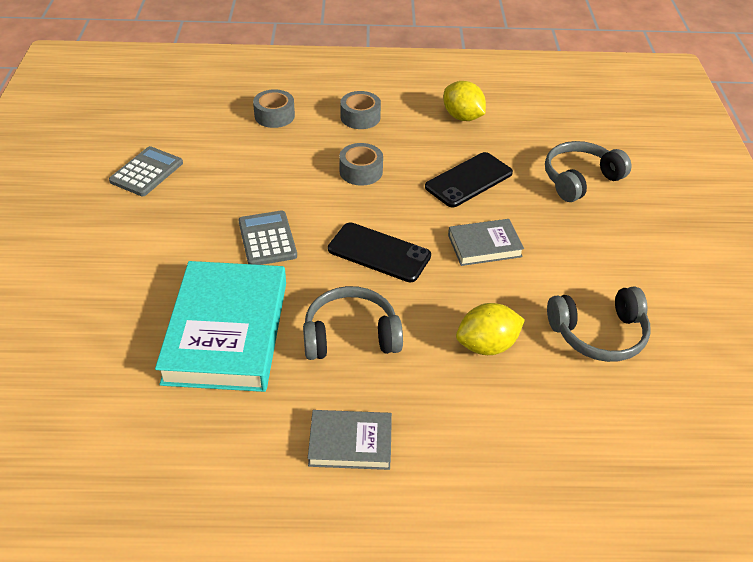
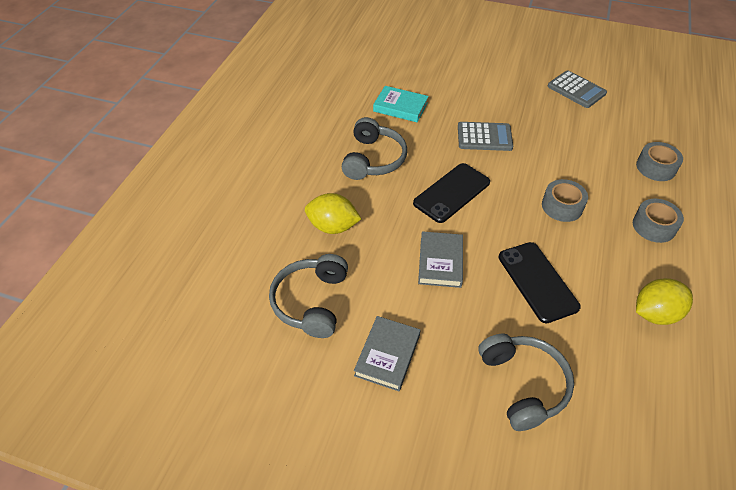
camera: 110 degrees right, 5 degrees up
(226, 331) = (400, 107): turquoise book -> turquoise book, size x0.50
(350, 443) = (291, 141): grey book -> grey book (387, 355)
(486, 345) = (333, 226): yellow lemon -> yellow lemon turned 75 degrees counterclockwise

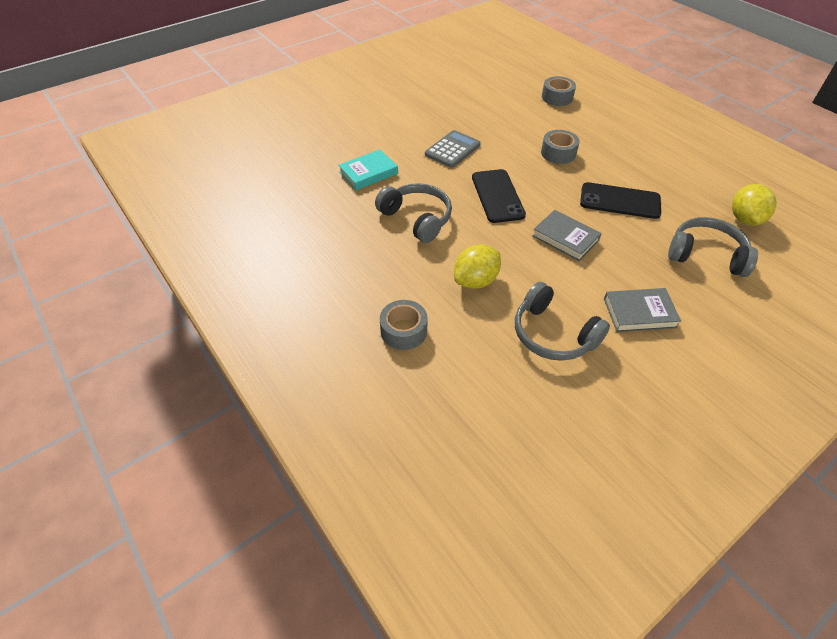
camera: 55 degrees left, 0 degrees up
(387, 355) = (639, 313): grey book -> grey book turned 60 degrees counterclockwise
(576, 90) = (448, 85): grey calculator -> none
(654, 226) = (608, 127): grey tape -> grey tape (403, 331)
(655, 313) = (681, 167): yellow lemon -> yellow lemon (745, 219)

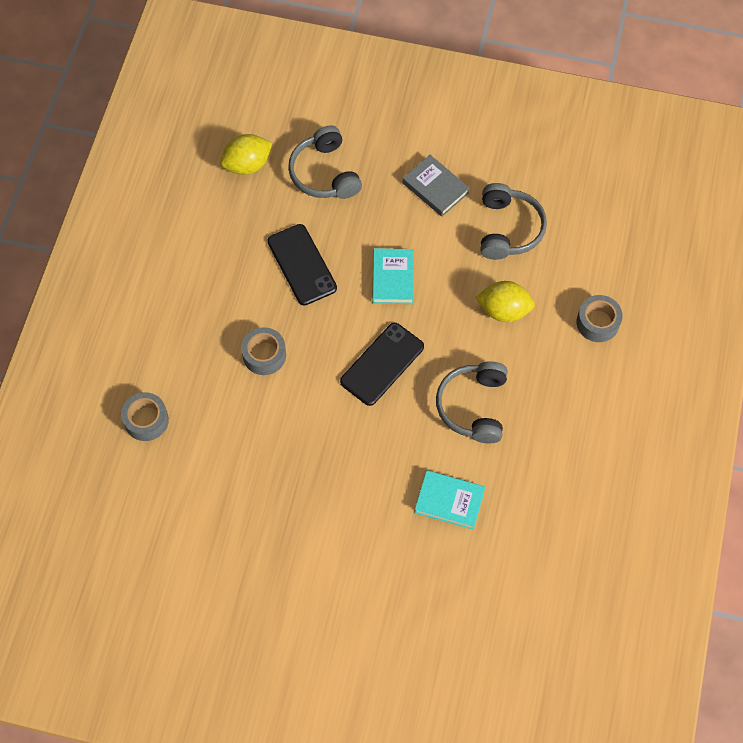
camera: 130 degrees left, 15 degrees up
(452, 149) = (342, 454): grey calculator -> none
(565, 238) = (393, 278): grey book -> turquoise book

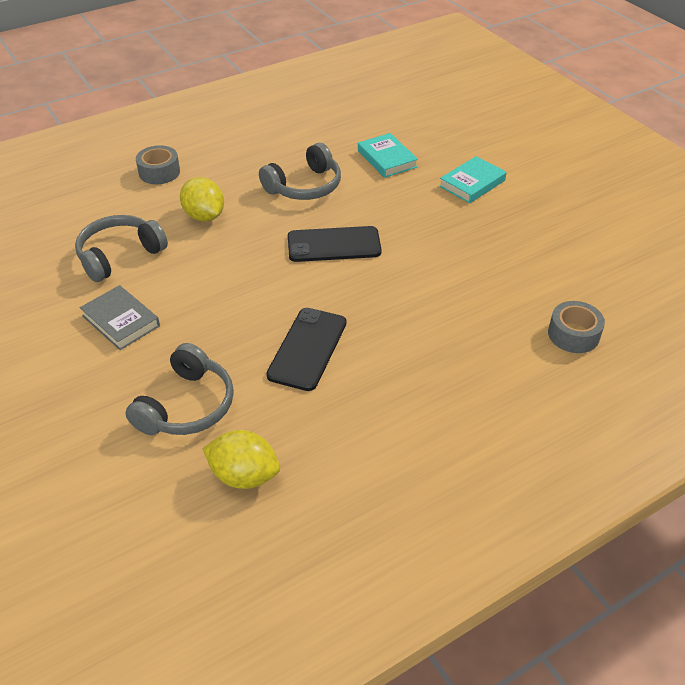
camera: 135 degrees left, 20 degrees down
(264, 355) = (419, 310): grey tape -> none
(393, 278) = (249, 287): turquoise book -> turquoise book (472, 183)
(435, 188) = (121, 321): grey book -> grey book turned 45 degrees counterclockwise

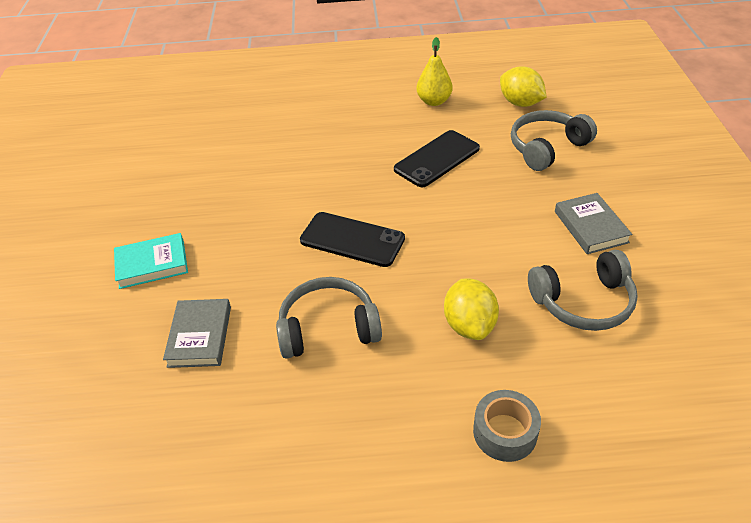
camera: 150 degrees left, 0 degrees up
(363, 437) = (434, 101): none -> yellow pear
(387, 159) = (200, 336): turquoise book -> grey book
(573, 334) = (241, 115): grey tape -> none

